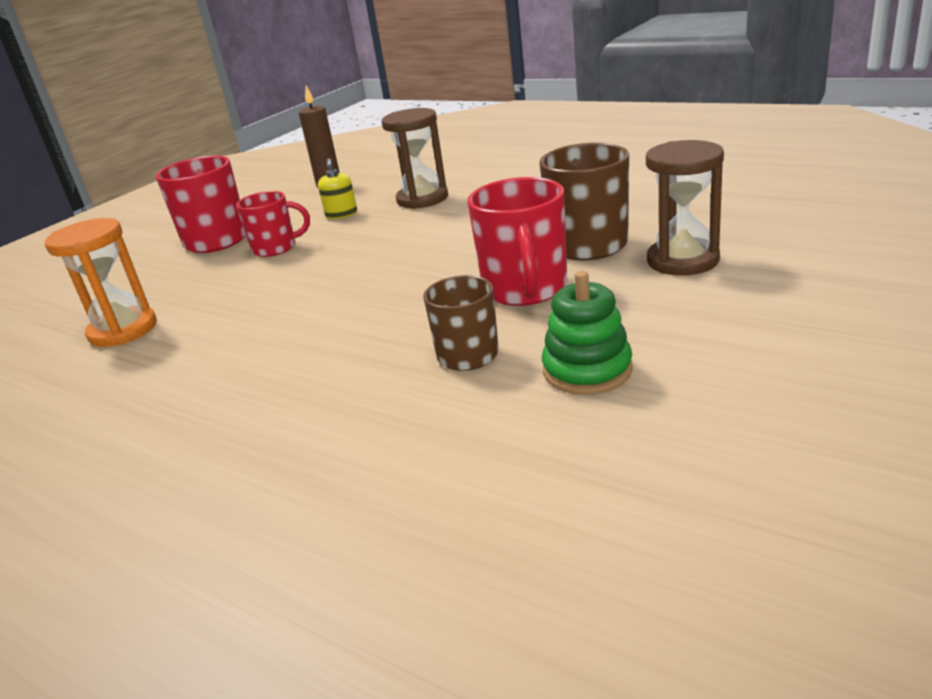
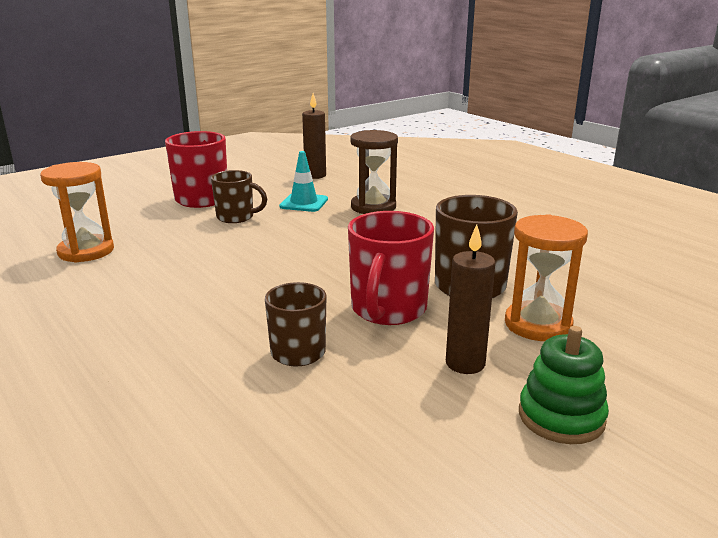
camera: 15 degrees right, 5 degrees down
(276, 248) = (236, 217): red mug -> brown mug
(341, 214) = (304, 203): yellow soap dispenser -> turquoise traffic cone
(587, 370) = (378, 398): green stacking toy -> green stacking toy (561, 417)
(644, 314) = (465, 363): none -> brown candle
(682, 260) = (538, 324): brown hourglass -> orange hourglass

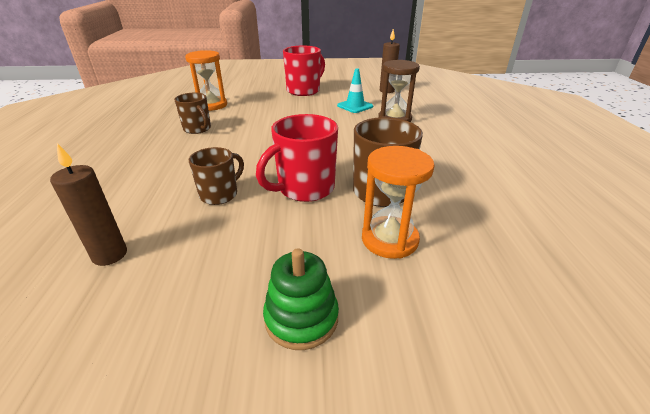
camera: 35 degrees right, 10 degrees up
(236, 217) = (305, 105): brown mug -> brown mug (197, 129)
(465, 363) = (297, 245): brown candle -> brown candle (110, 255)

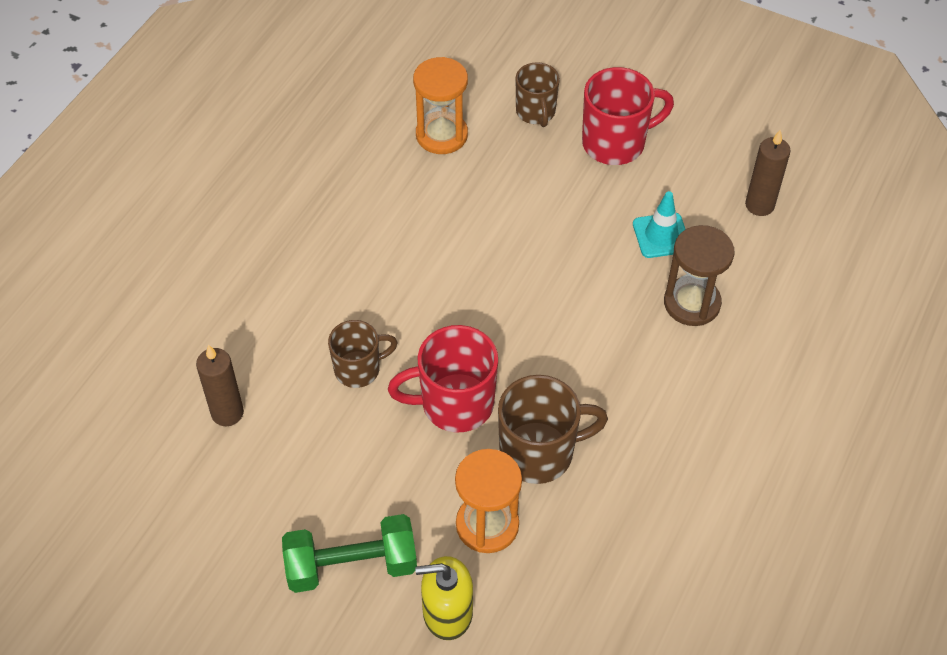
camera: 30 degrees right, 20 degrees up
(197, 129) = (392, 203): brown mug -> brown mug (536, 112)
(301, 318) = (351, 565): green stacking toy -> green dumbbell
(420, 313) = (447, 612): none -> yellow soap dispenser

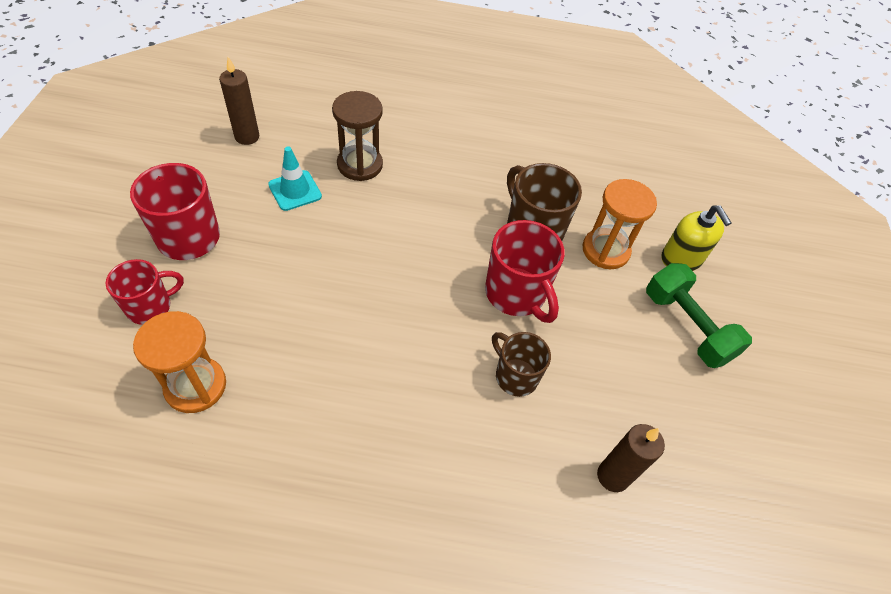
camera: 115 degrees left, 0 degrees up
(536, 112) = (150, 307): brown mug -> red mug

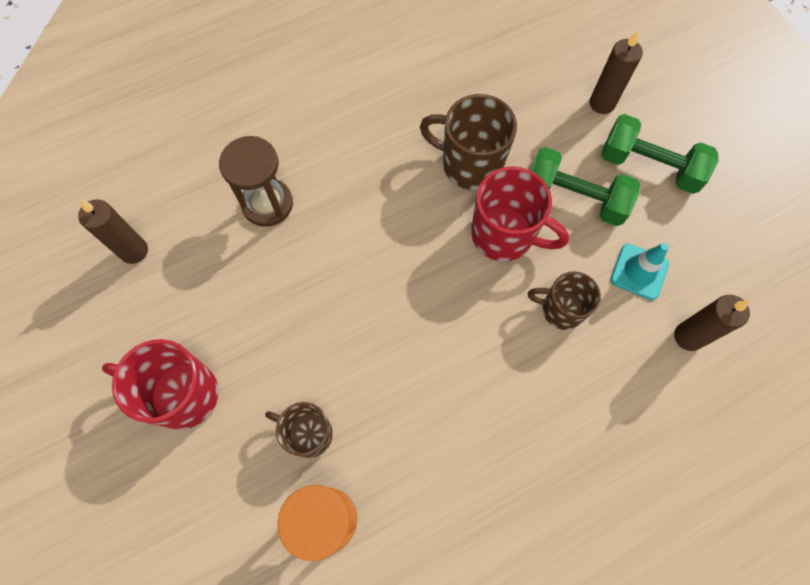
camera: 30 degrees left, 15 degrees up
(150, 307) = (218, 484): red mug -> none
(242, 321) = (308, 434): none -> brown mug
(295, 190) = (234, 274): turquoise traffic cone -> turquoise traffic cone (639, 271)
(598, 307) = (574, 198): none -> green dumbbell
(605, 250) = (540, 139): orange hourglass -> none
(681, 259) = (602, 103): yellow soap dispenser -> brown candle

